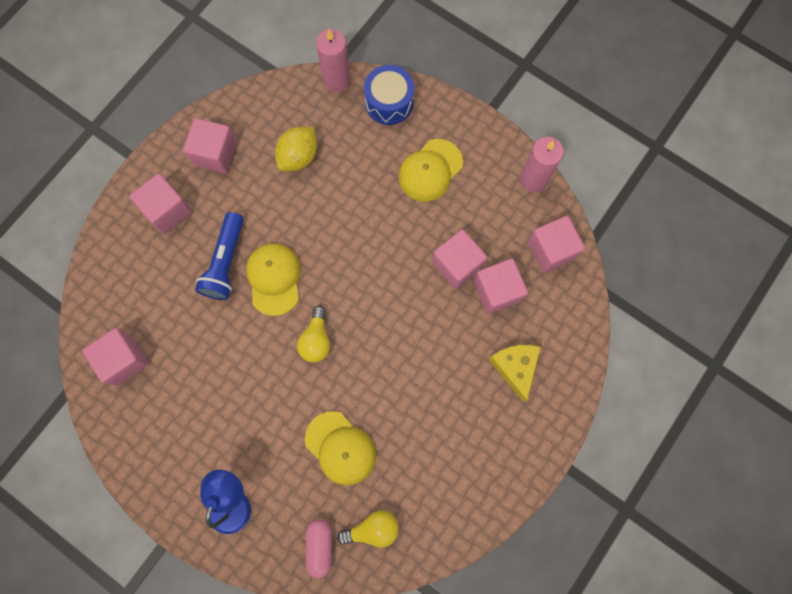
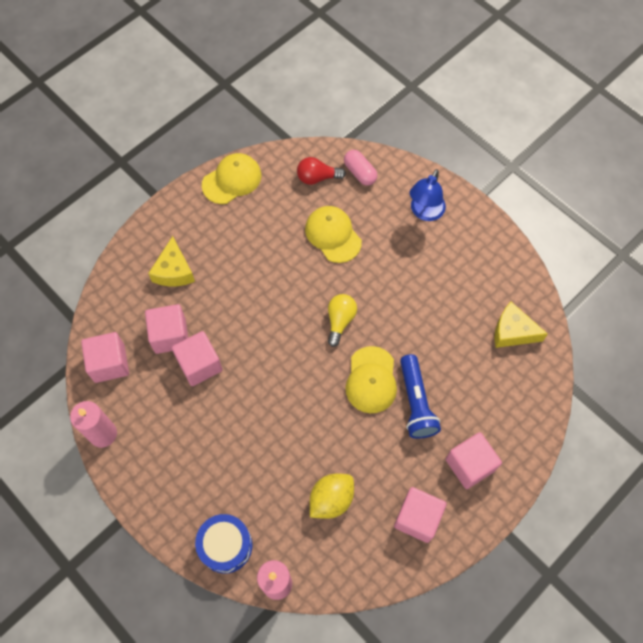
camera: 170 degrees left, 10 degrees down
(124, 360) = (512, 332): pink cube -> yellow cheese
(225, 262) = (415, 403): blue flashlight -> blue flashlight turned 150 degrees clockwise
(320, 546) = (360, 173): pink capsule -> pink capsule turned 45 degrees counterclockwise
(373, 529) = (317, 178): yellow light bulb -> red light bulb
(430, 170) = (201, 461): yellow cap -> yellow cap (232, 180)

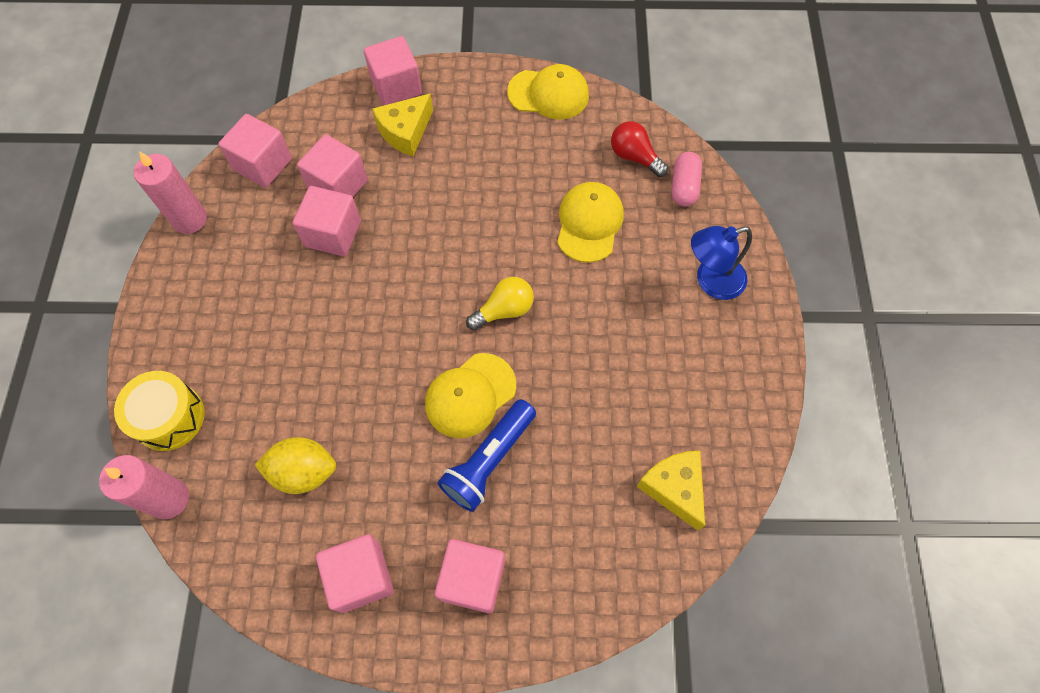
camera: 45 degrees right, 0 degrees up
(137, 249) = (396, 86): none -> pink cube
(226, 546) = (169, 417): blue drum -> yellow drum

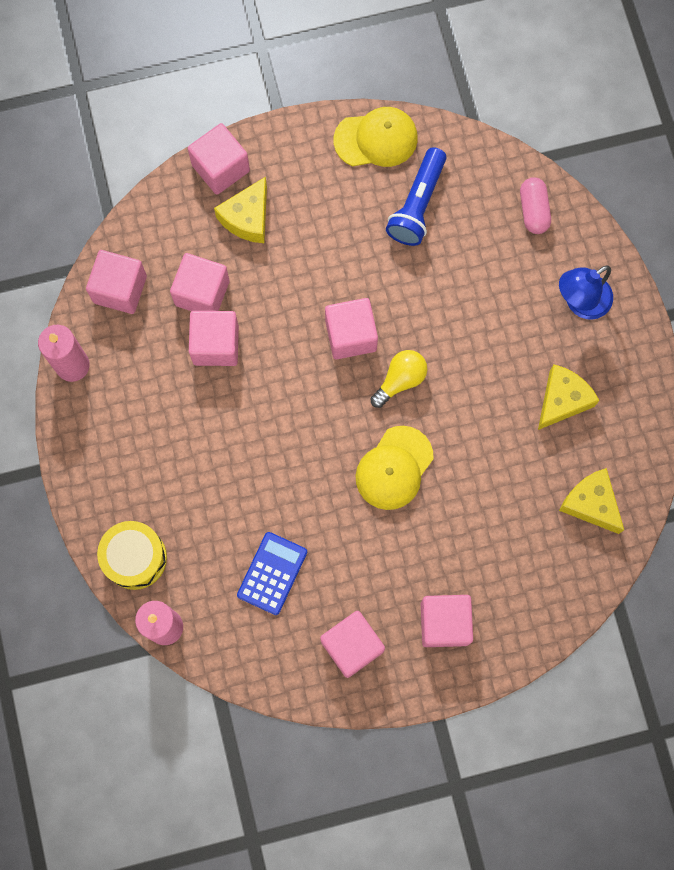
camera: 15 degrees left, 10 degrees up
(303, 471) = (272, 573): yellow lemon -> blue calculator
(468, 256) = (351, 335): none -> pink cube
(488, 460) = (427, 521): blue flashlight -> blue flashlight (417, 205)
(589, 223) = (454, 272): yellow cap -> none
(634, 157) = (478, 190): red light bulb -> none
(668, 371) = (562, 400): none -> yellow cheese

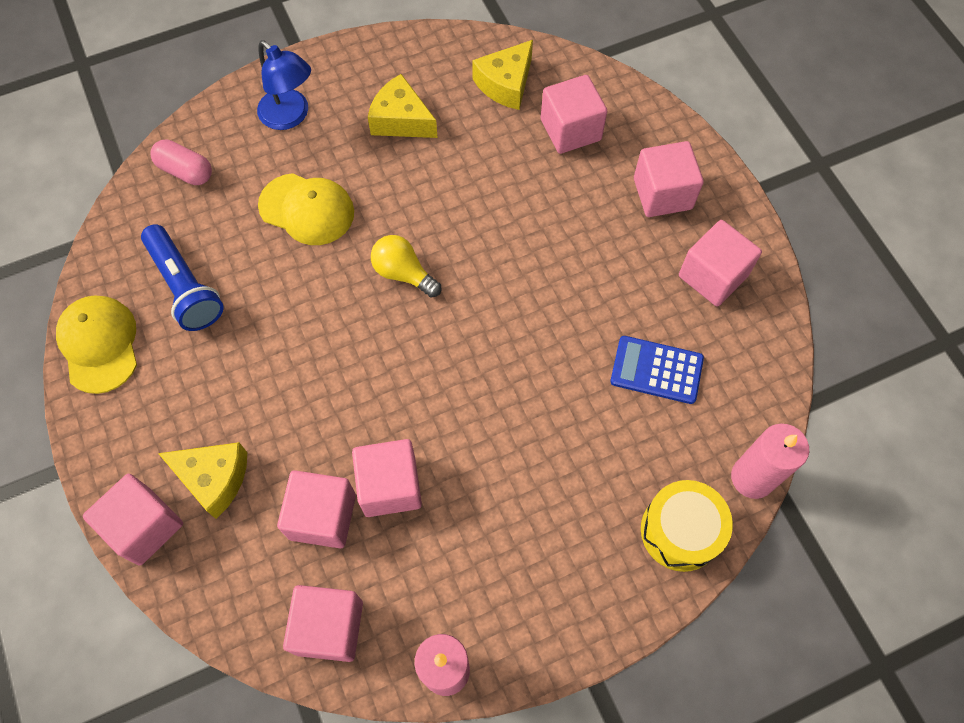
camera: 100 degrees left, 10 degrees down
(351, 335) = (356, 333): pink cube -> pink cube (570, 130)
(394, 468) = (506, 264): yellow cap -> yellow cap (307, 209)
(417, 205) = (185, 287): blue flashlight -> blue flashlight turned 45 degrees clockwise
(533, 210) = (185, 171): pink capsule -> pink capsule turned 45 degrees clockwise

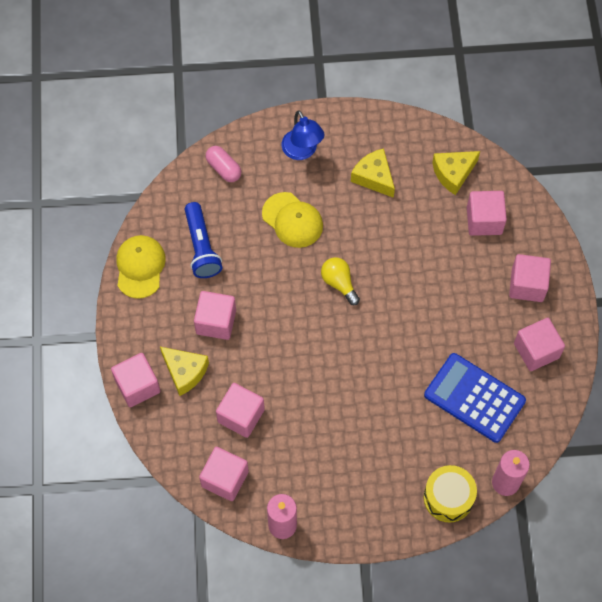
camera: 20 degrees right, 0 degrees up
(390, 486) = (286, 412): pink cube -> pink cube (216, 322)
(656, 370) = (474, 398): blue calculator -> blue calculator, size x1.58

